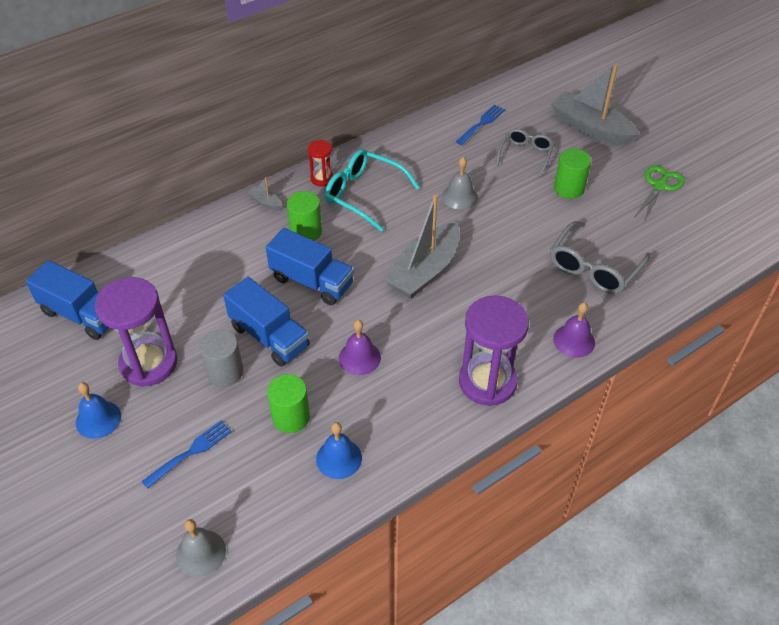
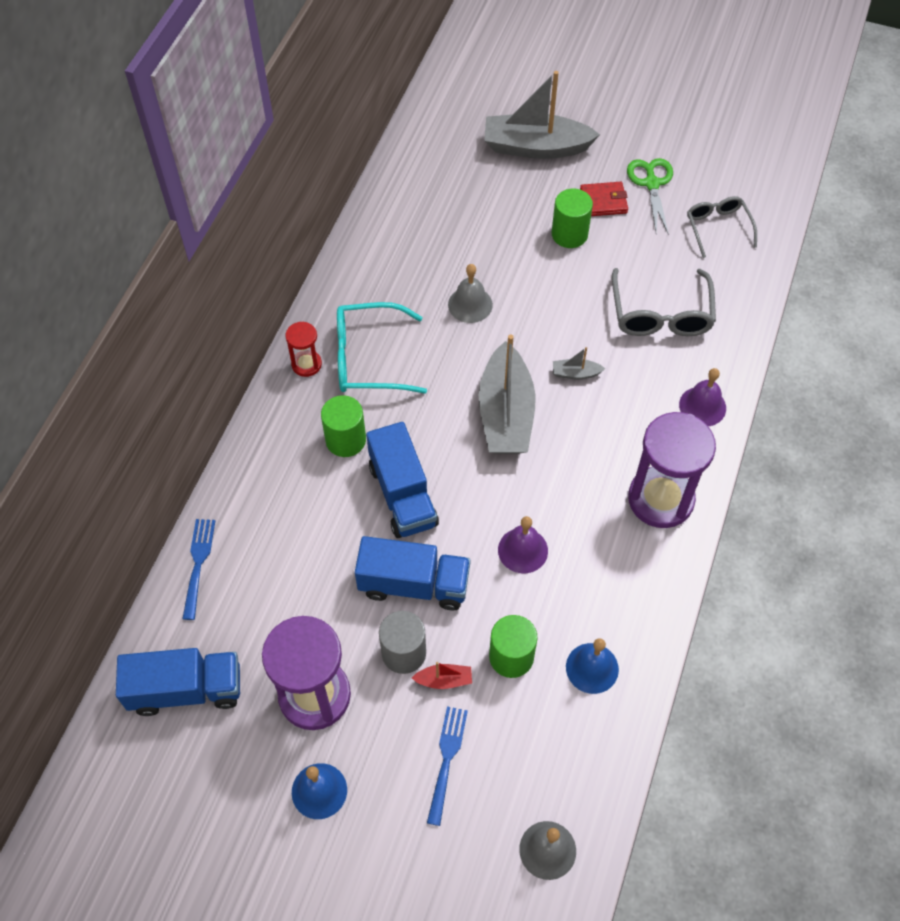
camera: 35 degrees left, 10 degrees up
(234, 404) = (444, 680): none -> red boat
(265, 202) = (269, 429): grey boat -> grey boat (575, 373)
(312, 281) = (403, 495): blue truck -> blue truck turned 75 degrees clockwise
(481, 124) = (421, 201): blue fork -> blue fork (198, 564)
(525, 155) = (496, 216): grey glasses -> grey glasses (718, 228)
(612, 180) = (603, 201): none -> red wallet

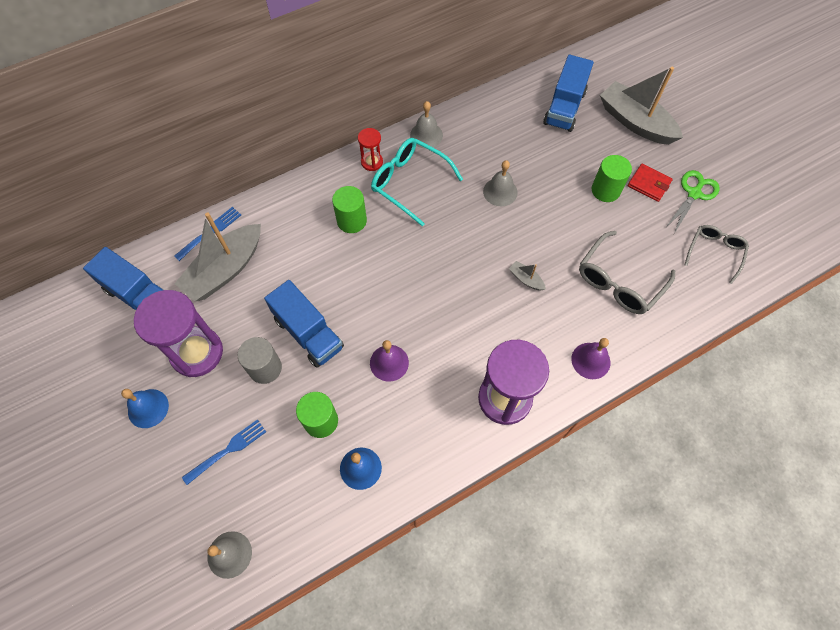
camera: 40 degrees right, 5 degrees up
(337, 297) = (426, 135): none -> grey bell
(403, 495) = (352, 276): blue truck -> blue truck (564, 108)
(444, 680) = (271, 402): red boat -> none
(505, 413) = (458, 272): grey boat -> grey boat (225, 270)

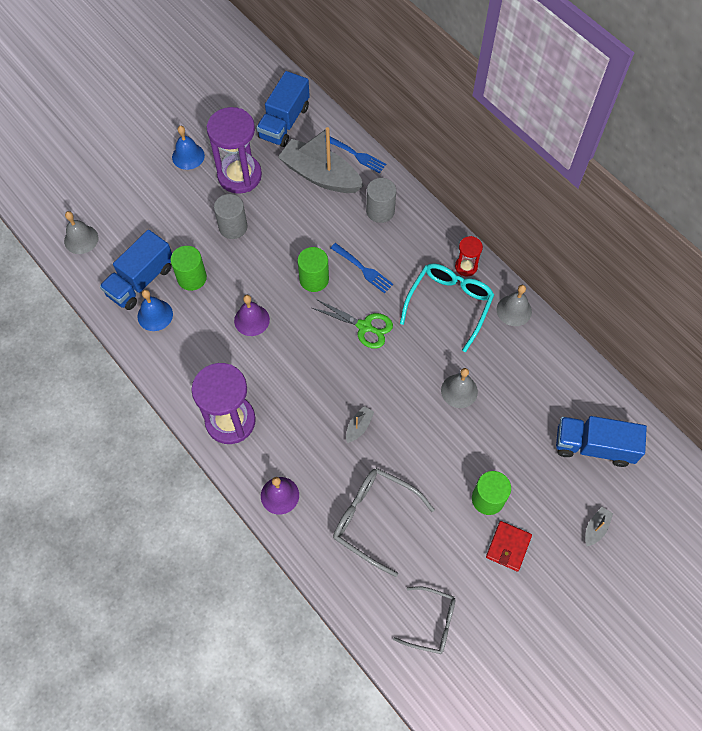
camera: 80 degrees right, 0 degrees up
(227, 451) = (160, 218): blue fork -> blue fork (362, 269)
(288, 222) = (380, 211): none -> grey cylinder
(308, 333) = (270, 252): blue truck -> blue truck (141, 281)
(351, 221) = (393, 262): green cylinder -> green cylinder (314, 279)
(635, 122) = (596, 528): grey boat -> grey boat, size x0.41
(694, 194) = (507, 599): green scissors -> green scissors (364, 326)

